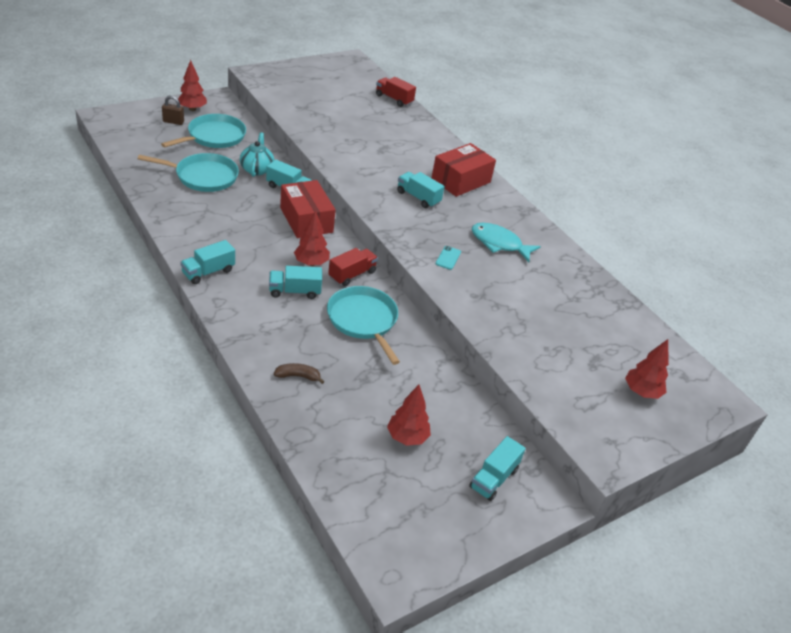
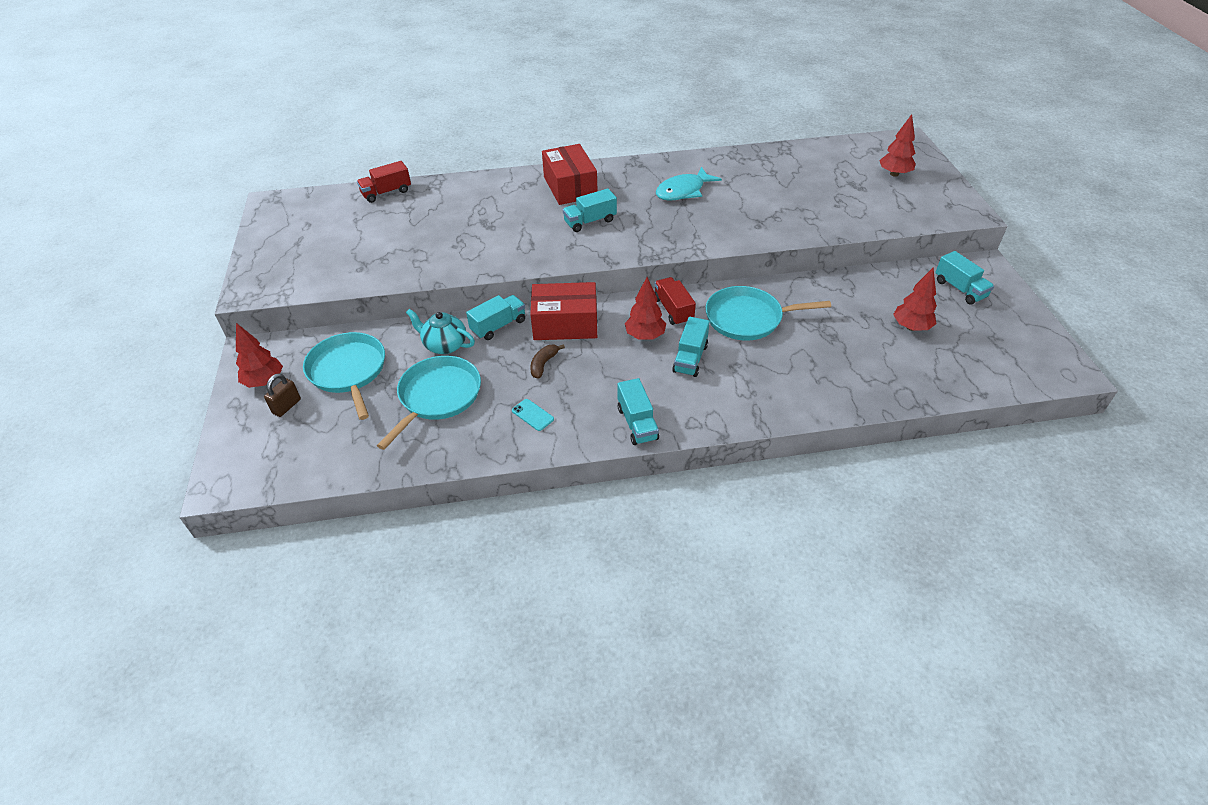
camera: 60 degrees left, 5 degrees up
(298, 376) = (824, 382): brown banana -> brown banana (543, 364)
(448, 258) = (697, 227): turquoise phone -> turquoise phone (532, 415)

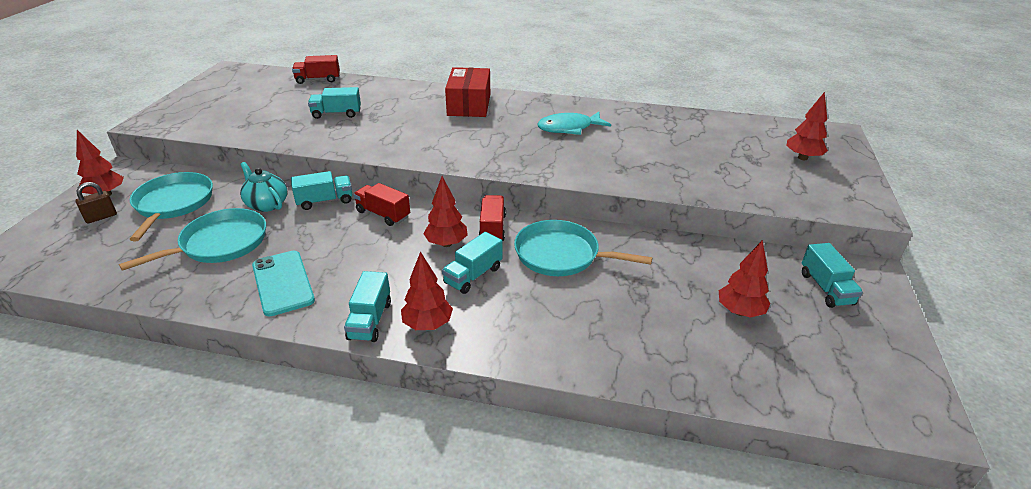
camera: 20 degrees right, 10 degrees down
(532, 415) = (283, 283): turquoise phone -> turquoise phone, size x2.03
(543, 364) = (333, 242): brown banana -> none
(565, 324) = (383, 214): red box -> red truck
(590, 221) = (462, 133): turquoise truck -> turquoise truck (336, 114)
(687, 412) = (428, 324): none -> red tree

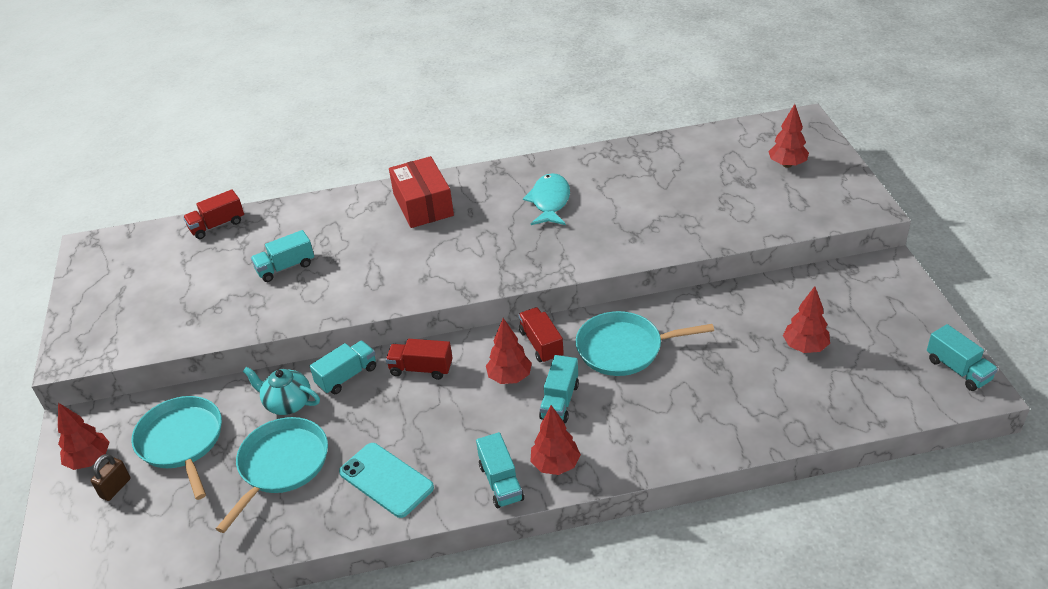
camera: 20 degrees left, 5 degrees up
(569, 128) = (550, 201): turquoise fish -> turquoise fish turned 135 degrees clockwise
(826, 288) = (861, 297): turquoise truck -> turquoise truck (958, 370)

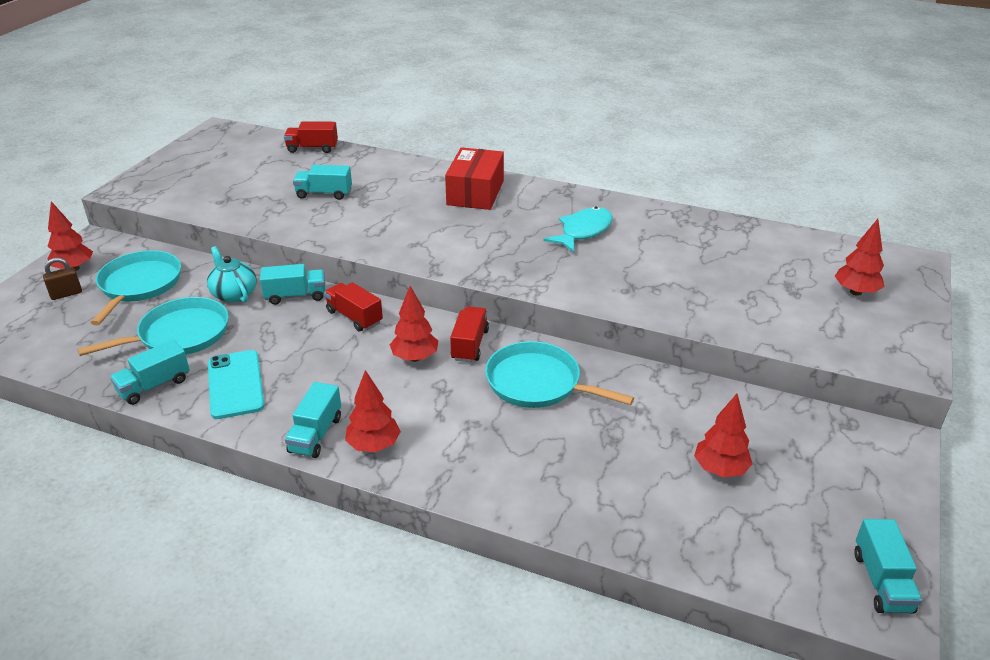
camera: 30 degrees right, 5 degrees down
(559, 401) = (435, 397): turquoise truck -> turquoise truck (154, 386)

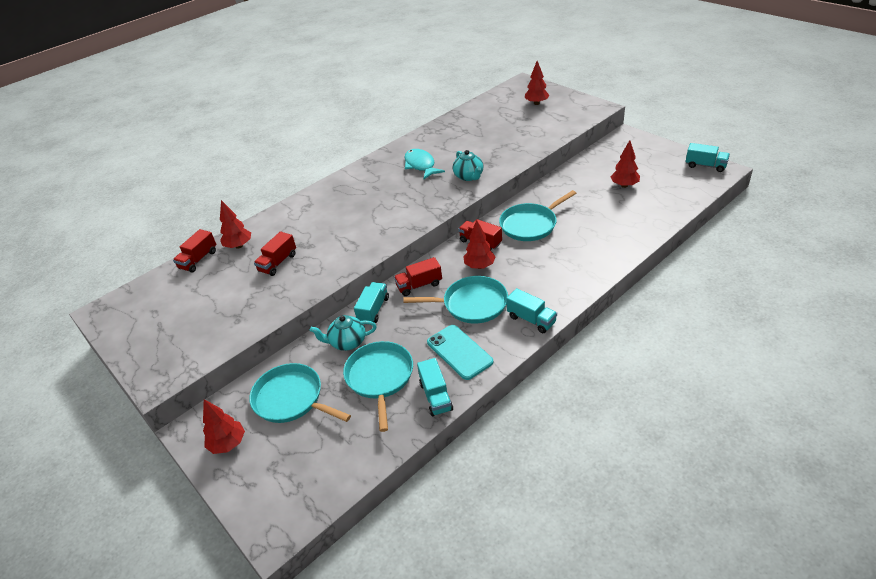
camera: 60 degrees left, 5 degrees up
(66, 294) = (267, 450): brown padlock -> none
(235, 384) = (459, 352): turquoise phone -> turquoise phone turned 45 degrees clockwise
(324, 194) = (278, 263): turquoise truck -> red truck
(331, 371) = (471, 304): none -> turquoise pan
(374, 445) = (553, 296): red tree -> red tree (239, 246)
(475, 193) = (340, 195): red box -> none
(582, 278) = (469, 176): none -> turquoise teapot

